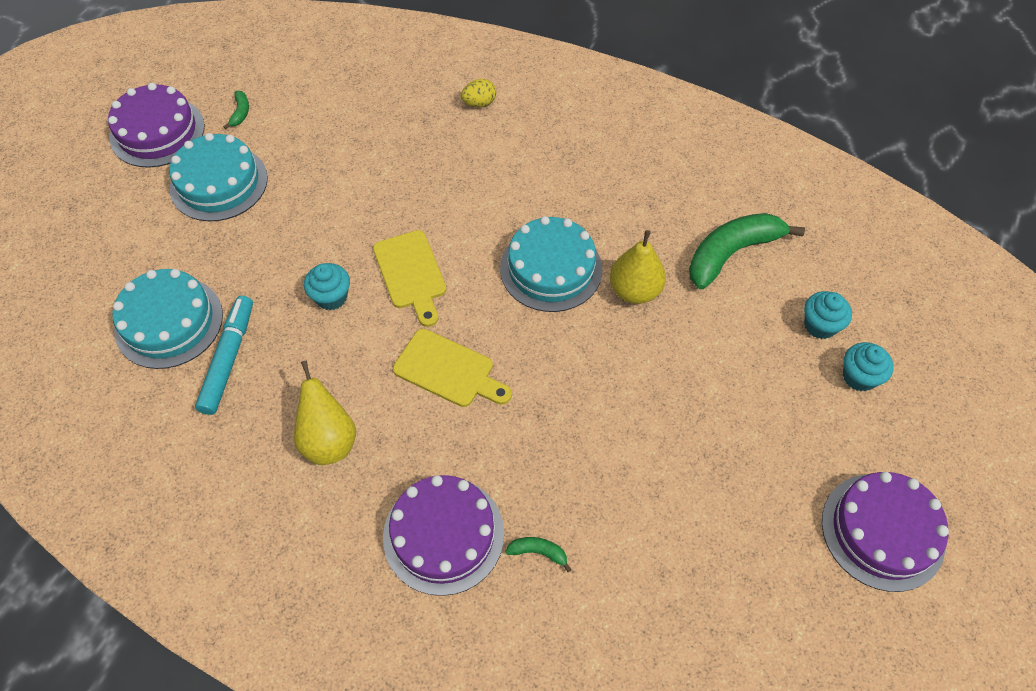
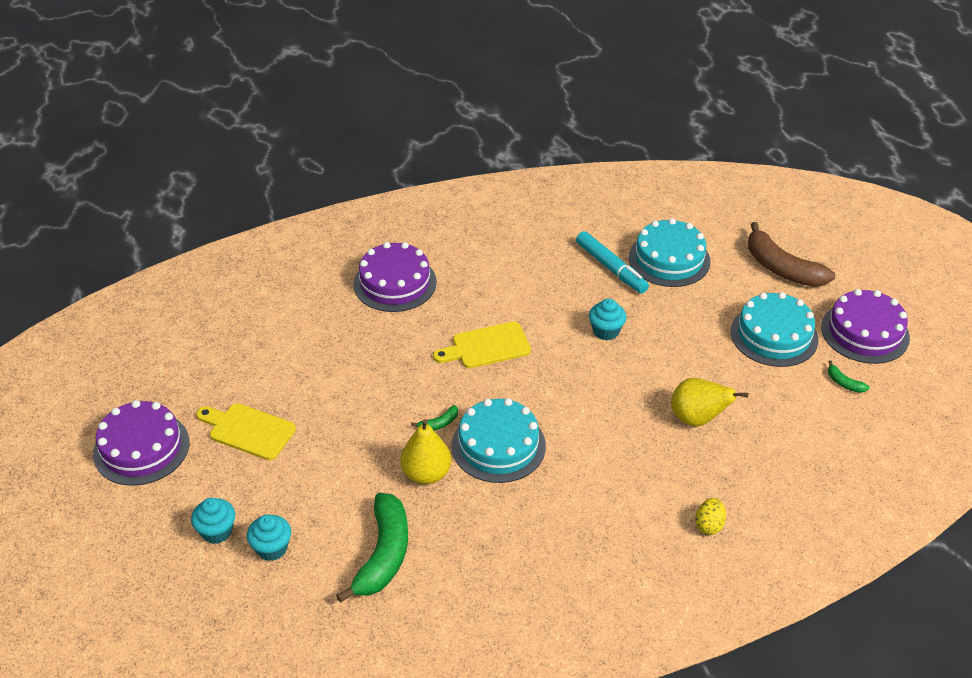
camera: 135 degrees right, 15 degrees down
(106, 231) = (781, 268): none -> brown banana
(329, 440) = (505, 275): yellow pear -> yellow pear (697, 419)
(411, 274) = (580, 376): yellow cutting board -> yellow cutting board (248, 430)
(538, 552) = (337, 309): green banana -> green banana (439, 424)

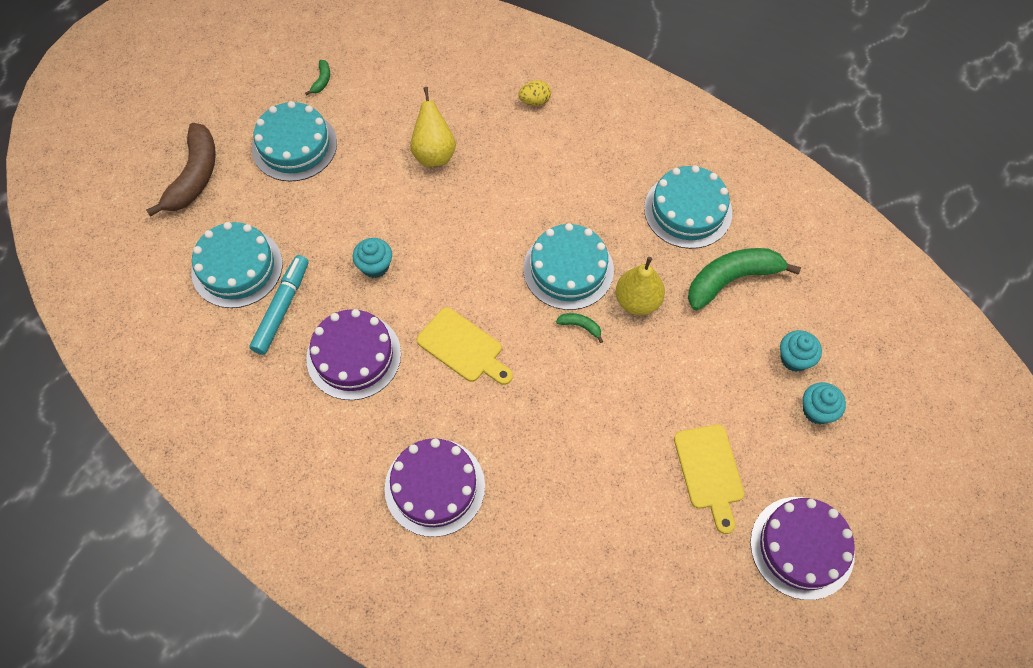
camera: 125 degrees left, 20 degrees up
(483, 569) = (688, 210): none -> turquoise cake
(865, 332) = (248, 89): purple cake -> purple cake (353, 356)

